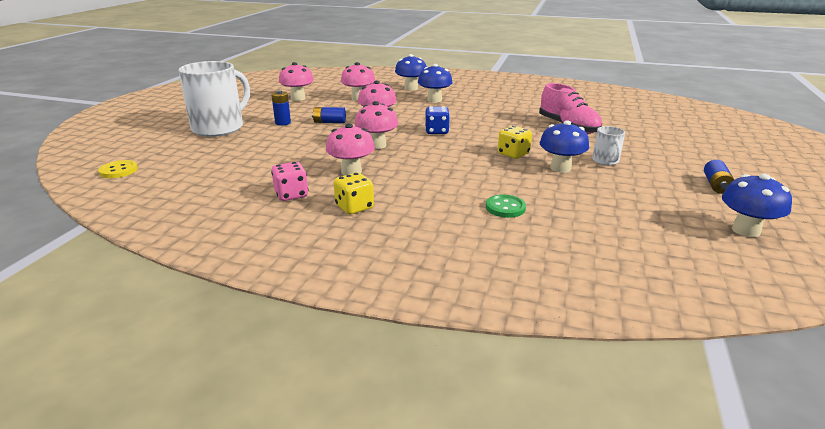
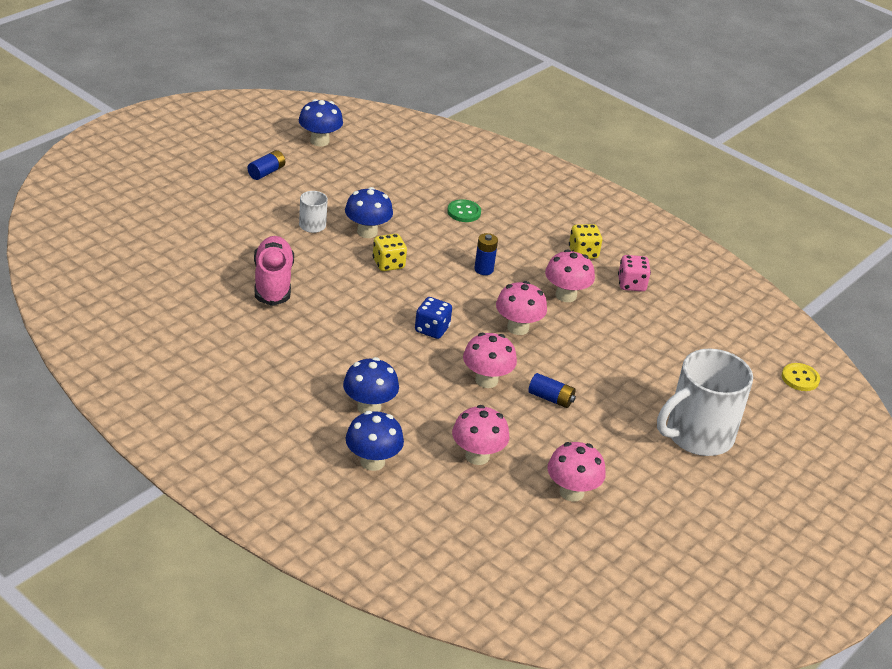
camera: 160 degrees left, 10 degrees up
(283, 123) = (612, 419): blue battery -> blue battery (483, 269)

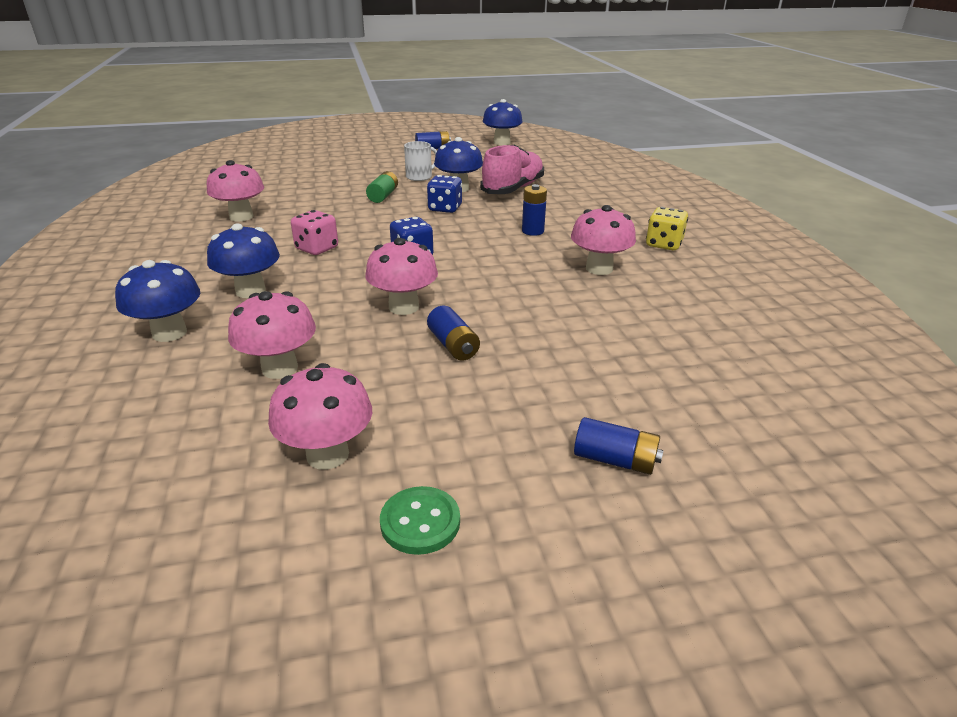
camera: 40 degrees right, 5 degrees down
(273, 282) = (328, 197): pink shoe -> pink shoe (513, 189)
(317, 264) = (383, 196): none -> green battery
(388, 264) = (445, 208): yellow dice -> blue dice
(464, 212) = (568, 195): green button -> green button (420, 522)
(518, 328) = (505, 278): pink mushroom -> pink mushroom (241, 217)
(631, 284) = (696, 280): pink dice -> pink dice (317, 248)
(697, 435) = (615, 460): white mug -> blue battery
(800, 378) = (890, 450): yellow button -> none

